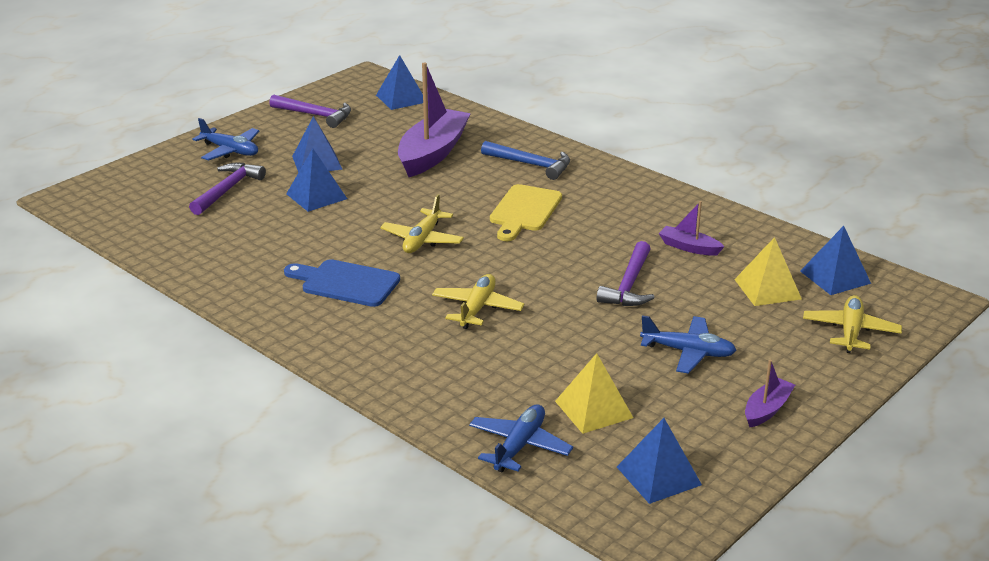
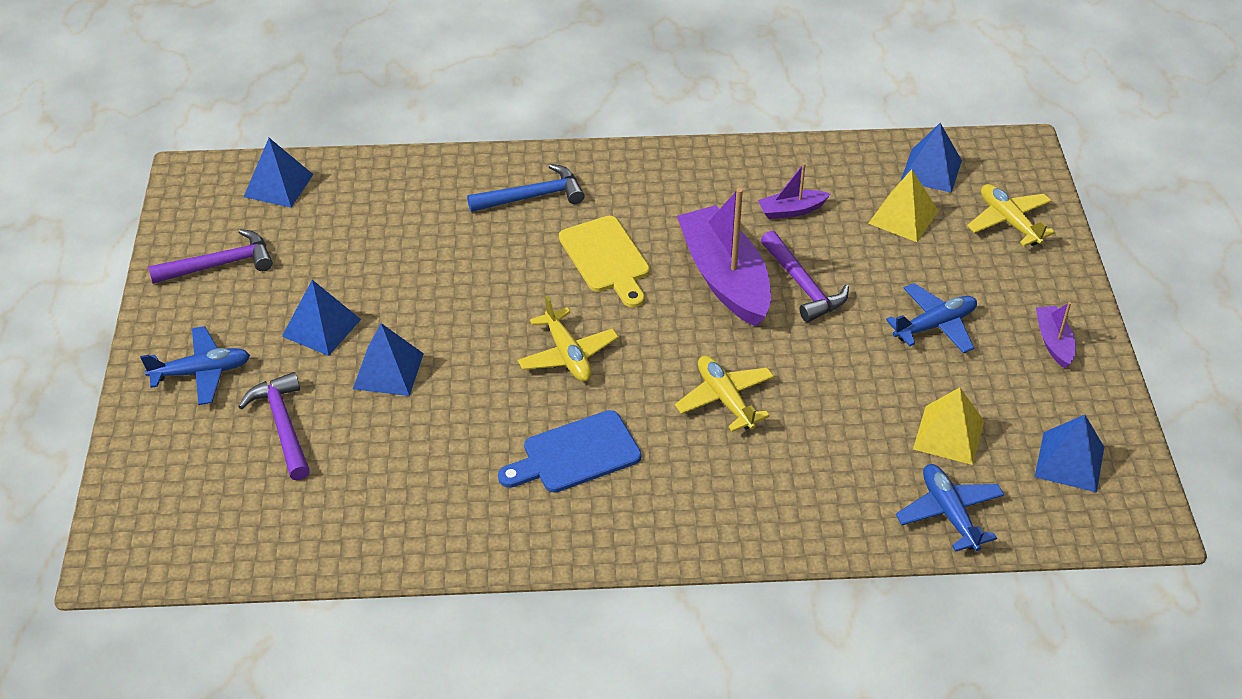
camera: 45 degrees left, 15 degrees up
(433, 153) = (420, 240): purple boat -> purple boat (724, 278)

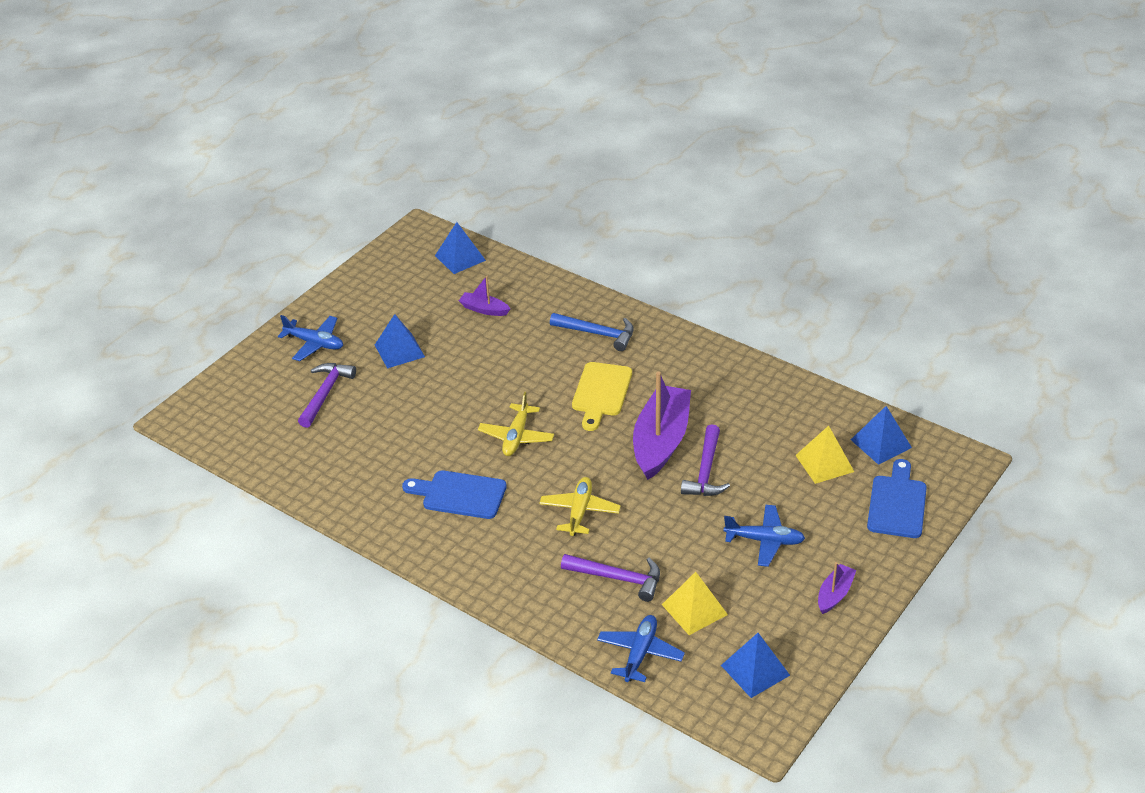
camera: 40 degrees right, 5 degrees down
(220, 264) = (383, 288): purple hammer -> purple hammer (618, 578)
(388, 371) = (409, 393): blue pyramid -> none
(791, 210) = (752, 422): purple boat -> purple boat (484, 309)
(1009, 221) = (897, 503): yellow plane -> blue cutting board

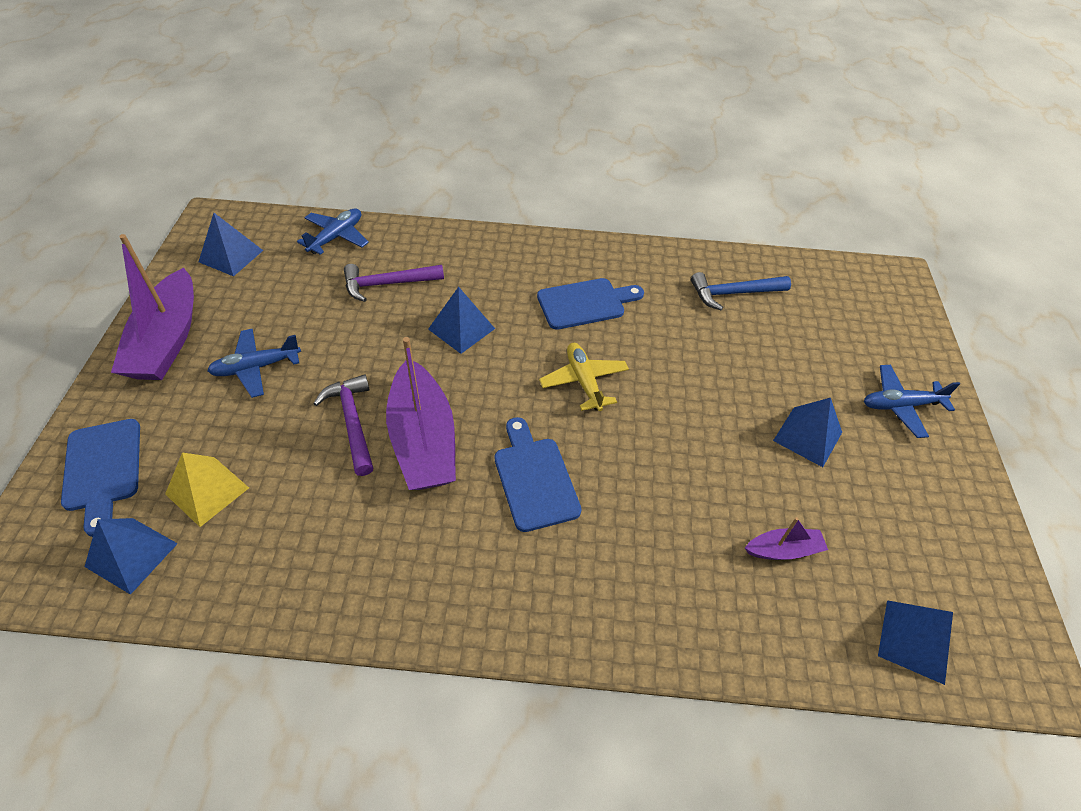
camera: 145 degrees right, 10 degrees up
(325, 393) = (814, 352): purple hammer -> none
(579, 511) = (461, 328): yellow plane -> blue pyramid
(598, 334) = (605, 578): blue hammer -> blue hammer (733, 293)
(601, 392) = (534, 478): yellow cutting board -> blue cutting board
(640, 653) = (336, 237): blue plane -> blue plane turned 135 degrees counterclockwise
(694, 609) = (304, 283): yellow pyramid -> none
(834, 594) = (167, 340): purple boat -> purple boat, size x2.11

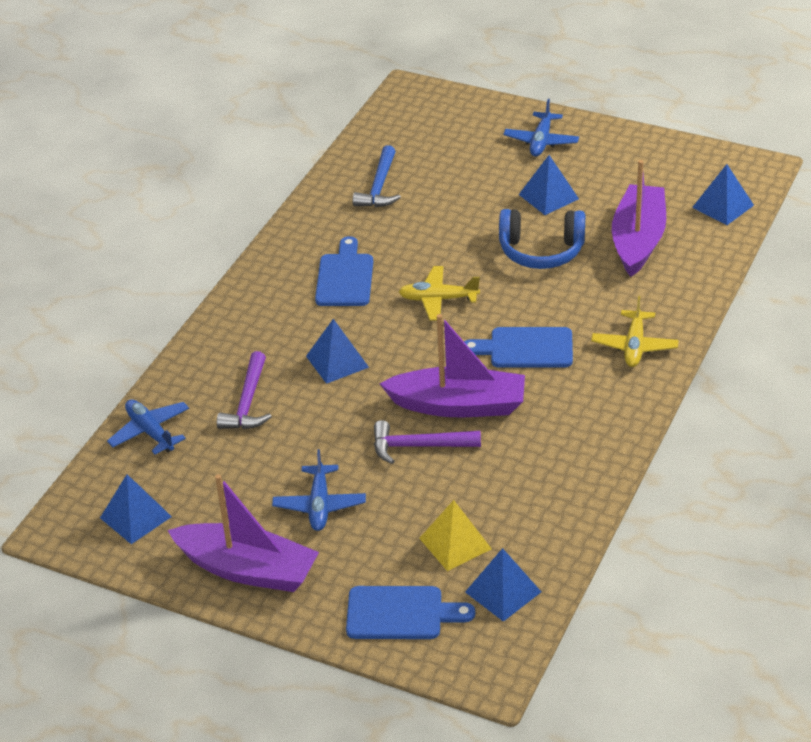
camera: 65 degrees left, 10 degrees down
(579, 594) = (634, 346): none -> yellow plane
(708, 452) = (541, 251): none -> blue headphones
(783, 550) = (638, 240): purple boat -> purple boat, size x2.11

